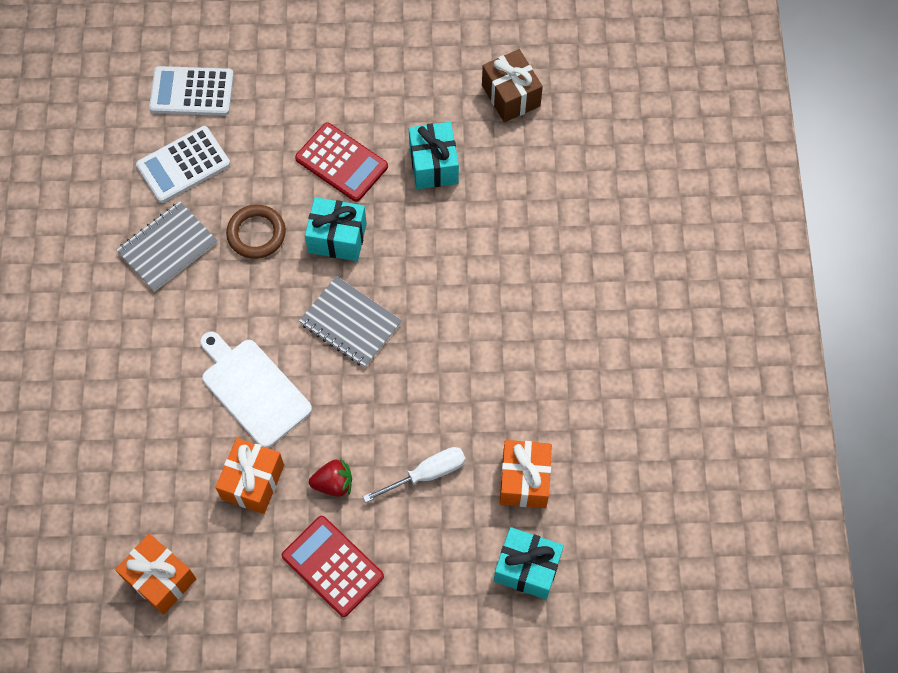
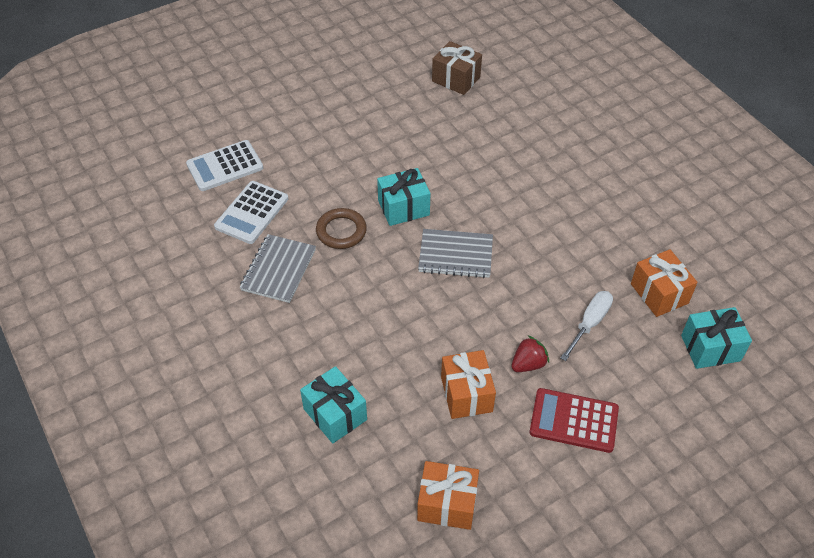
camera: 30 degrees left, 15 degrees down
(253, 389) = (417, 331): white cutting board -> none
(341, 163) = (370, 162): red calculator -> none
(433, 165) = (436, 137): turquoise gift -> turquoise gift (335, 414)

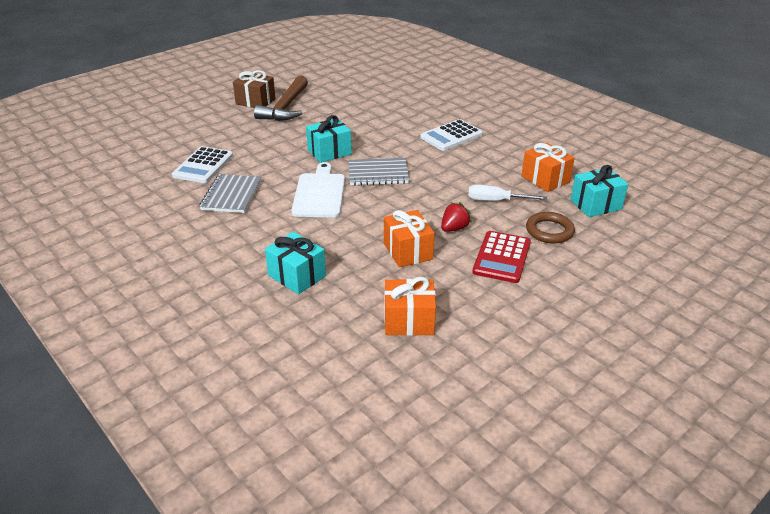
camera: 10 degrees left, 15 degrees down
(225, 166) = (176, 142): white calculator -> white calculator (451, 136)
(341, 231) = (281, 169): brown ring -> brown ring (549, 231)
(363, 116) = (285, 107): none -> brown hammer
(380, 280) = (319, 193): none -> white cutting board
(456, 79) = (354, 84): brown gift -> brown gift (255, 101)
(574, 420) = (501, 257): red calculator -> red calculator turned 75 degrees counterclockwise
(589, 323) = (496, 201): white screwdriver -> white screwdriver turned 105 degrees counterclockwise

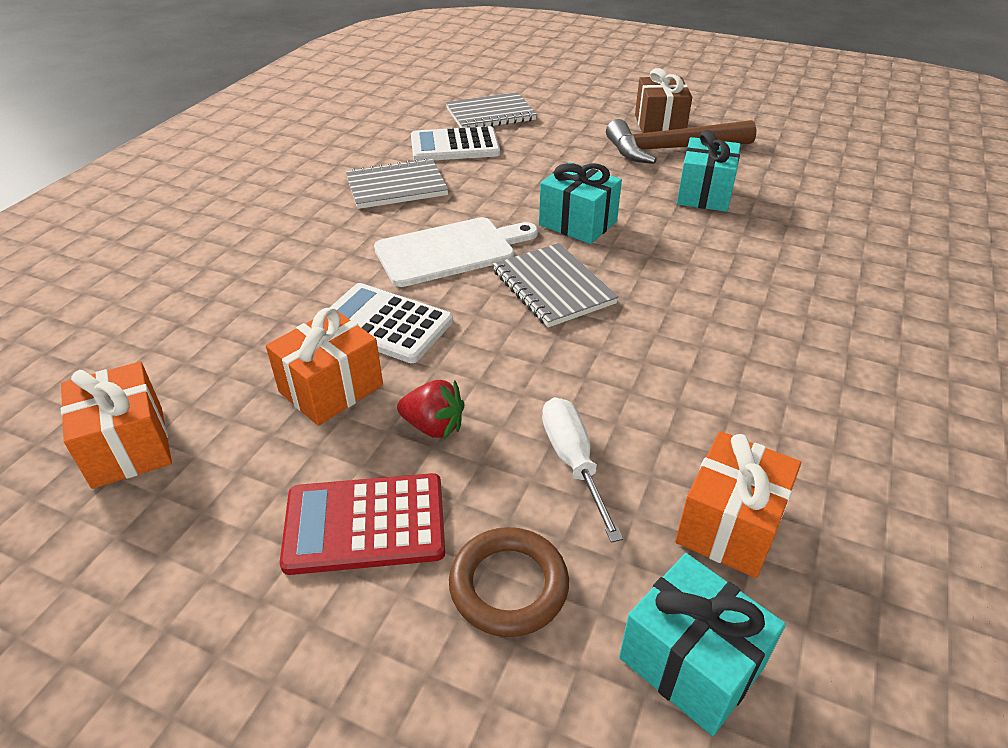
camera: 65 degrees right, 5 degrees up
(177, 144) = (490, 114): none -> grey notebook
(297, 276) = (223, 298): turquoise gift -> turquoise gift (704, 194)
(451, 136) = (769, 332): white calculator -> white calculator (385, 324)

